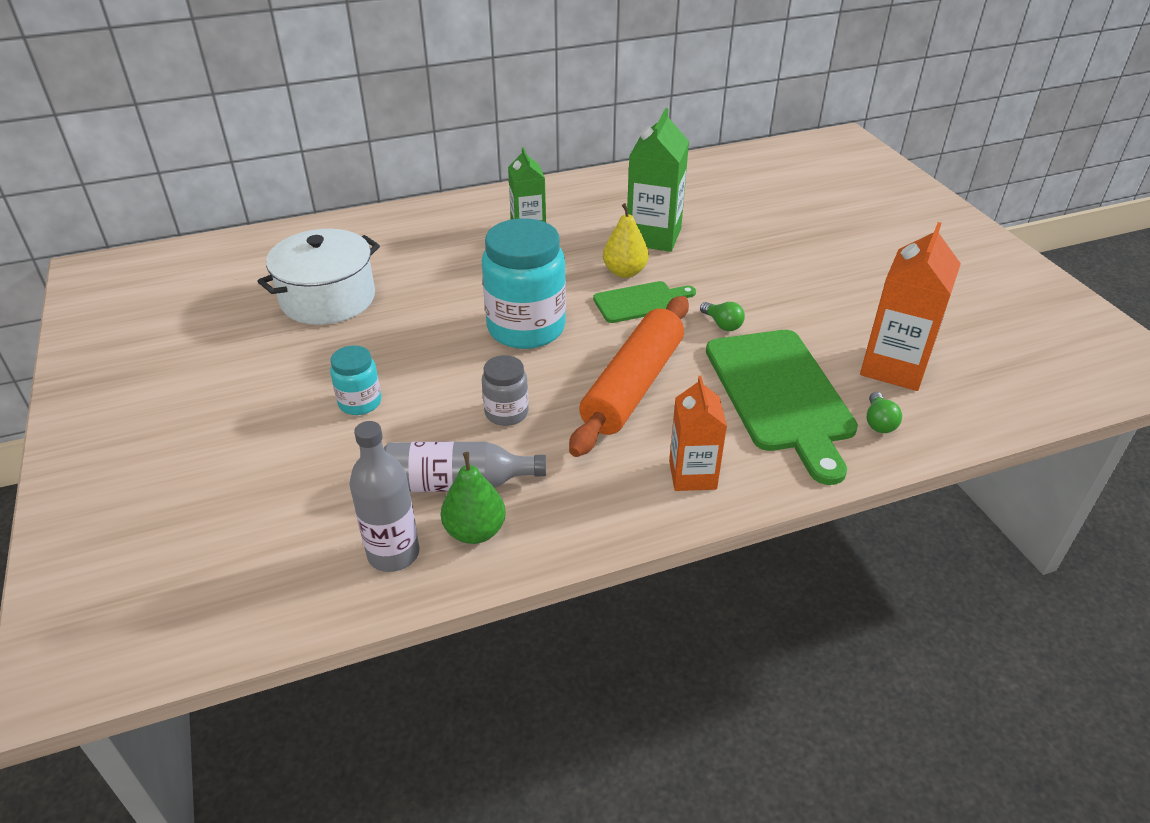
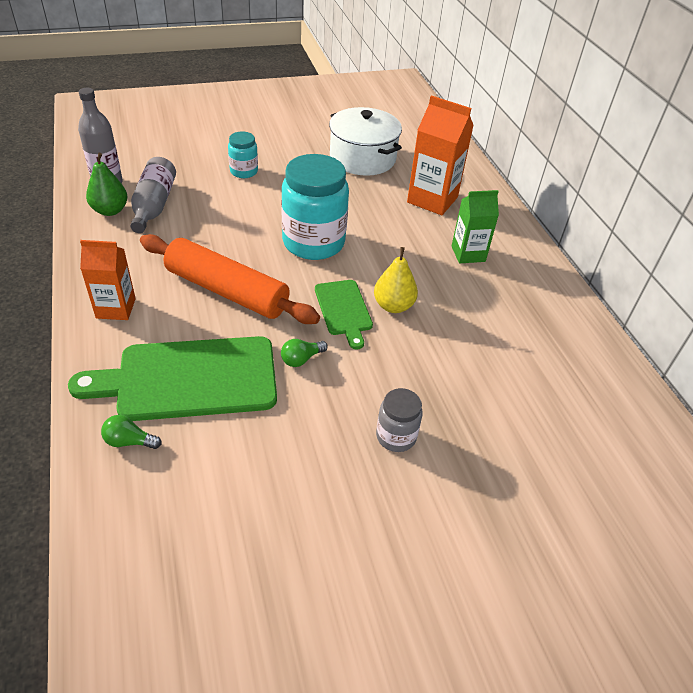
camera: 90 degrees right, 5 degrees up
(506, 413) = (215, 228): grey jar -> grey jar (396, 436)
(653, 237) = (459, 334): green carton -> none
(894, 367) = (205, 481): orange carton -> orange carton (432, 200)

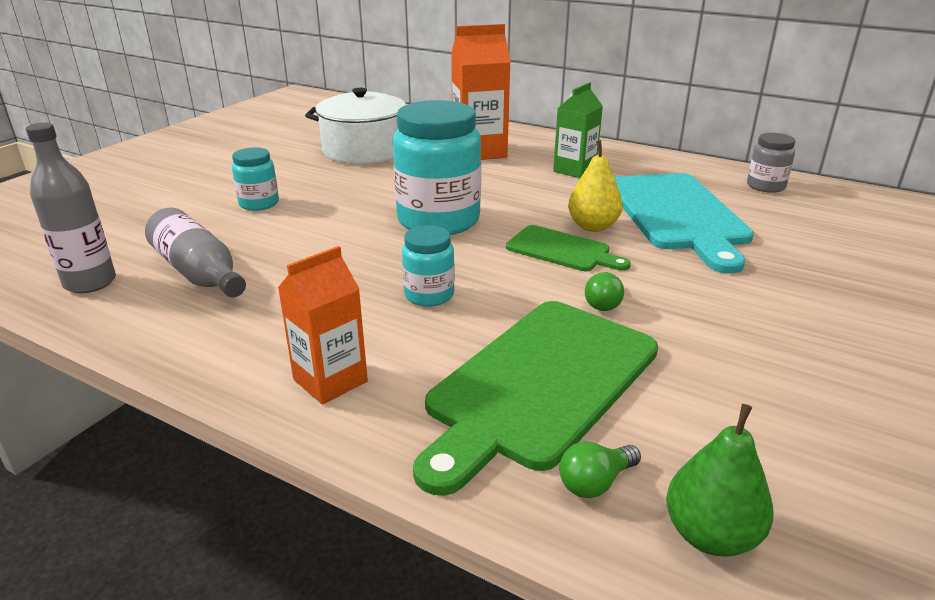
camera: 40 degrees left, 15 degrees down
(110, 210) = (144, 303): green pear -> green pear (710, 535)
(227, 291) = (429, 295): orange rolling pin -> turquoise jar
(396, 436) = (777, 304): grey jar -> grey jar (765, 186)
(467, 334) = (678, 215): none -> turquoise cutting board

